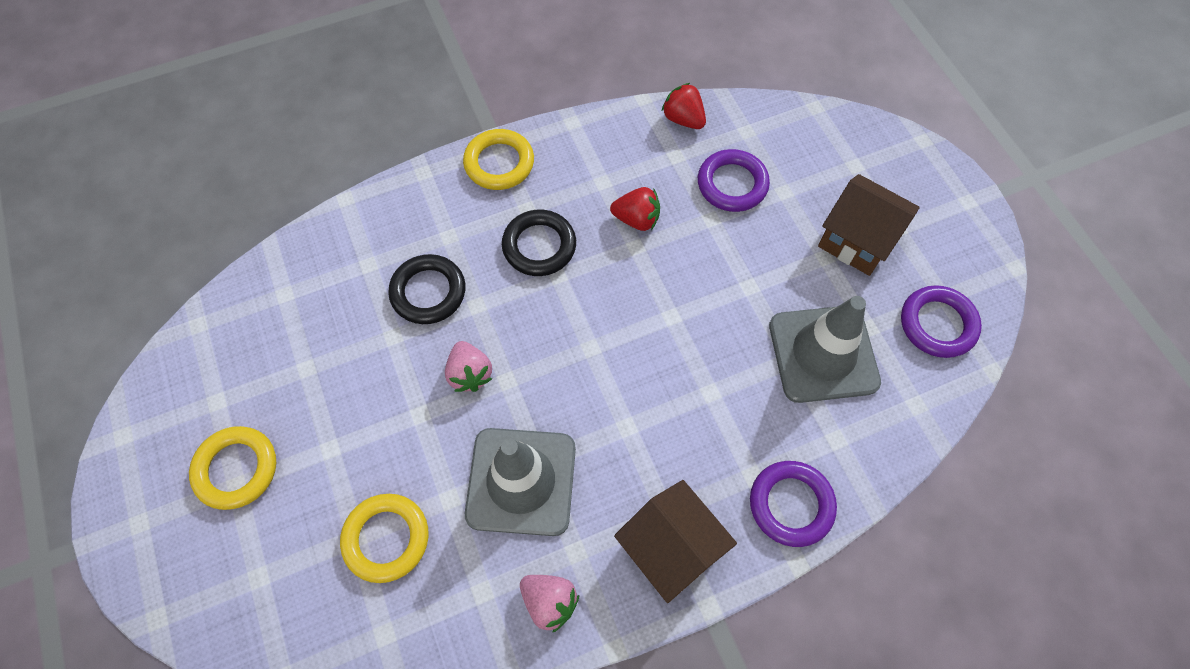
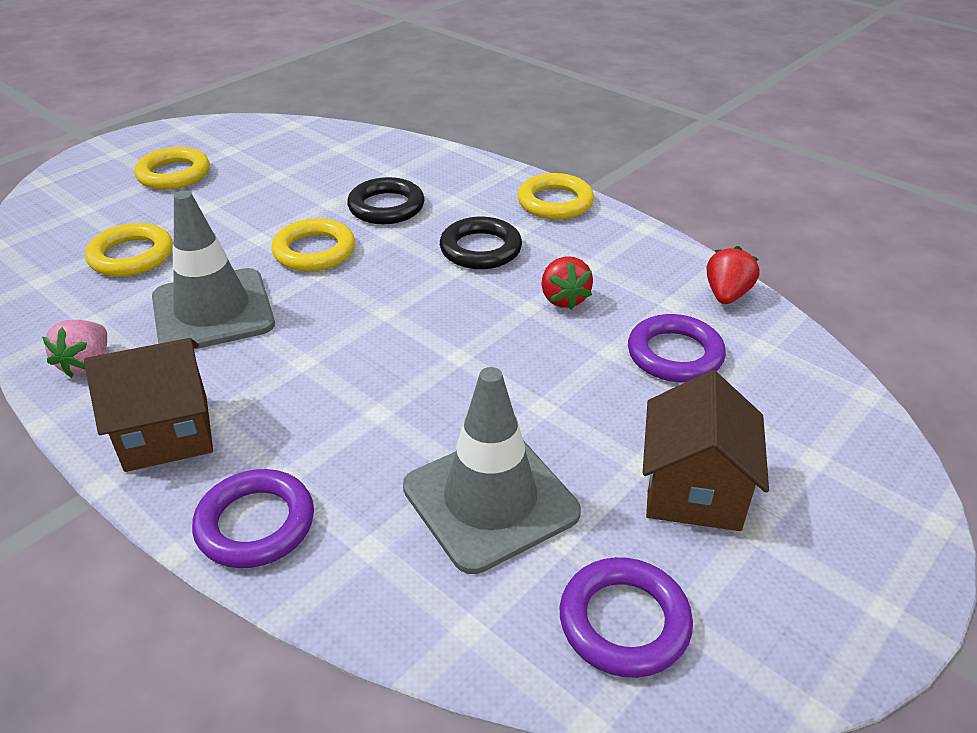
camera: 65 degrees right, 25 degrees down
(470, 374) = (314, 251): pink strawberry -> yellow ring
(670, 548) = (167, 433): brown house -> brown house turned 45 degrees clockwise

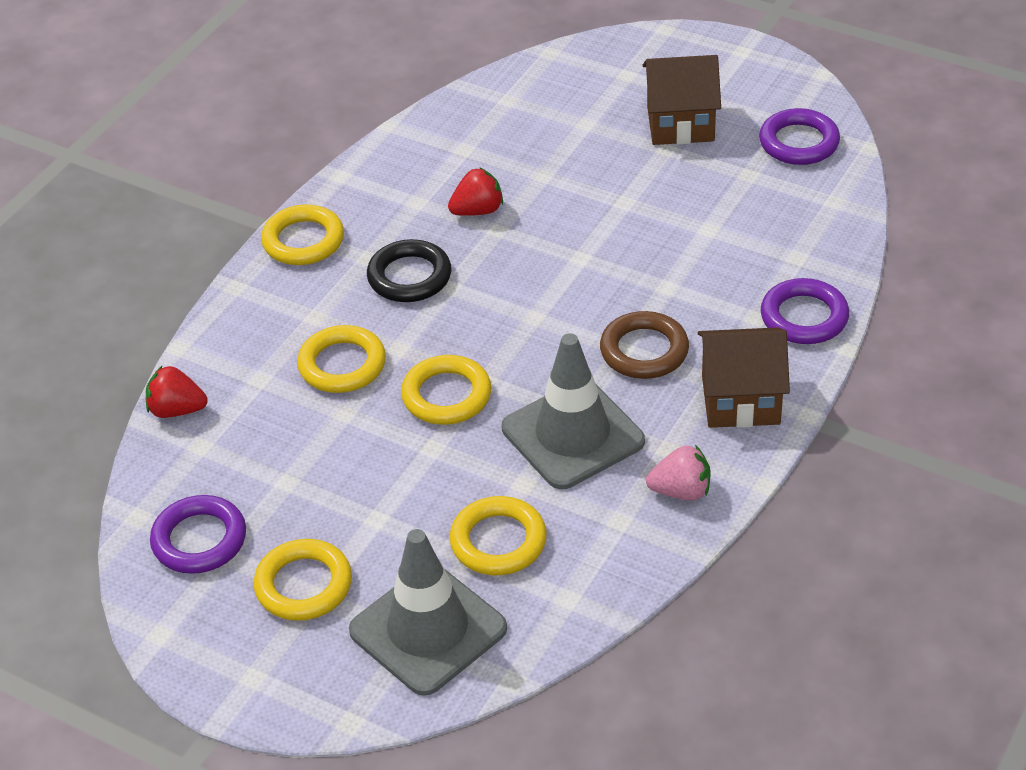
camera: 100 degrees left, 5 degrees up
(167, 433) = (741, 400): brown house -> brown house turned 60 degrees counterclockwise
(289, 376) = (644, 351): none -> brown ring
(386, 207) = (342, 365): black ring -> yellow ring
(490, 500) = (730, 211): grey traffic cone -> grey traffic cone (428, 630)
(674, 354) = (535, 142): purple ring -> purple ring (199, 540)
(726, 295) = (442, 120): red strawberry -> red strawberry (177, 410)

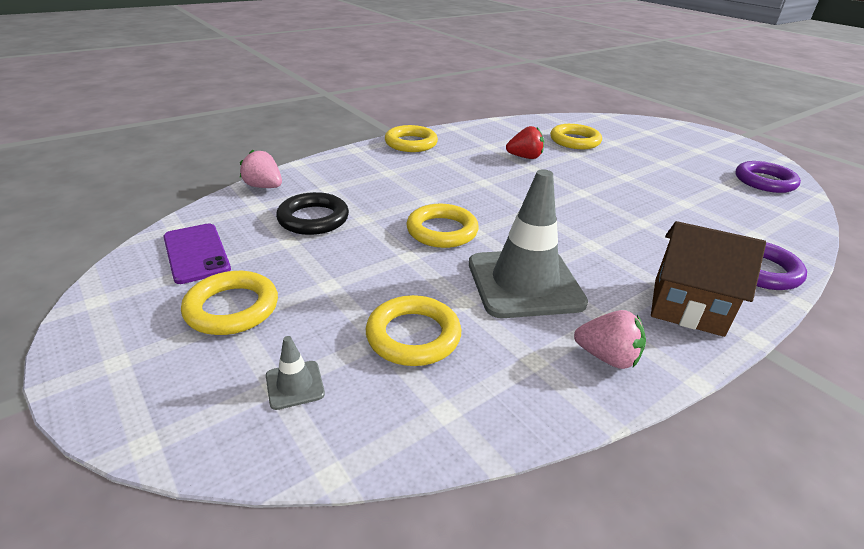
camera: 20 degrees right, 10 degrees down
(177, 410) = (264, 187): red strawberry -> pink strawberry
(199, 540) = (196, 253): purple ring -> purple phone
(342, 365) = (385, 196): yellow ring -> yellow ring (574, 141)
(409, 277) = (461, 171): black ring -> black ring (313, 219)
(428, 630) = (295, 385): grey traffic cone -> grey traffic cone, size x0.41
(644, 351) = (610, 251): brown ring -> none
(680, 124) = (678, 156): brown house -> none

